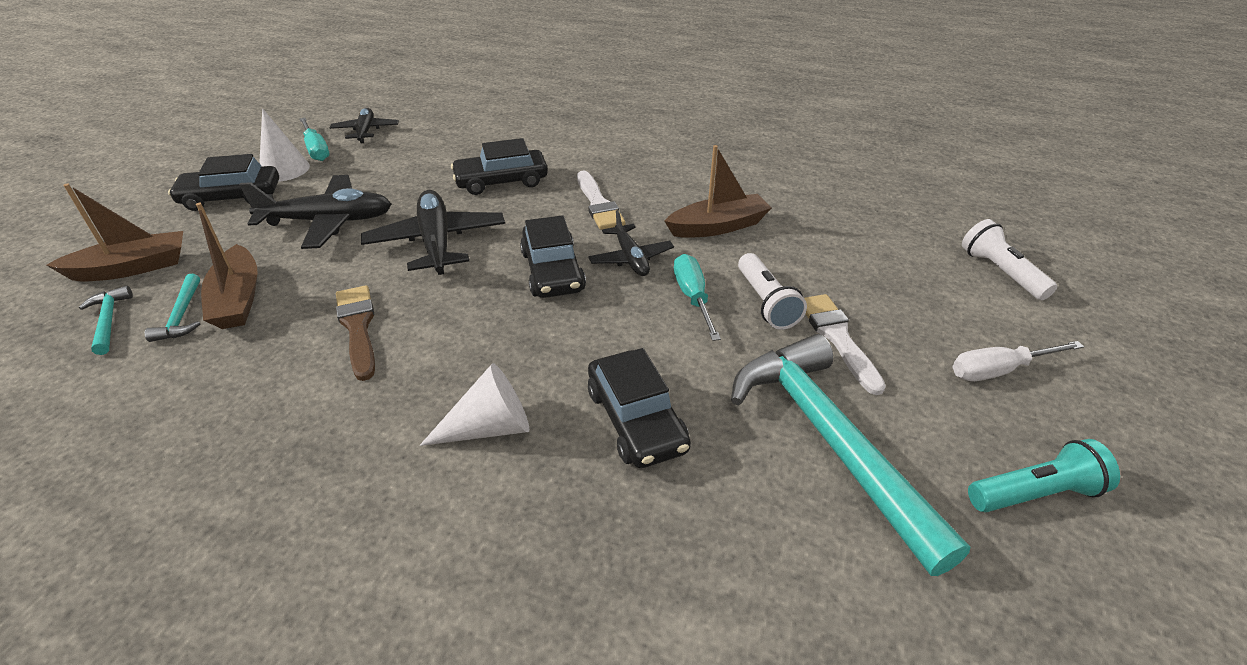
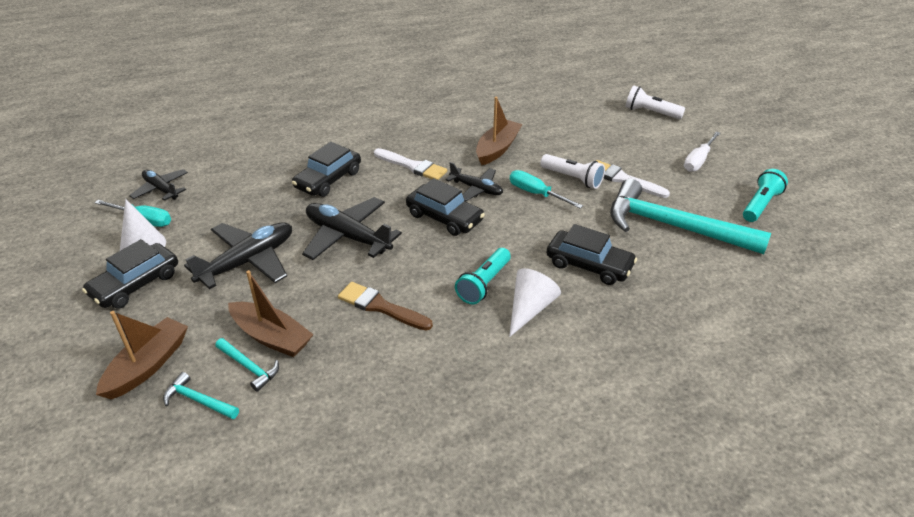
camera: 40 degrees left, 0 degrees up
(484, 366) = (484, 284): none -> turquoise flashlight

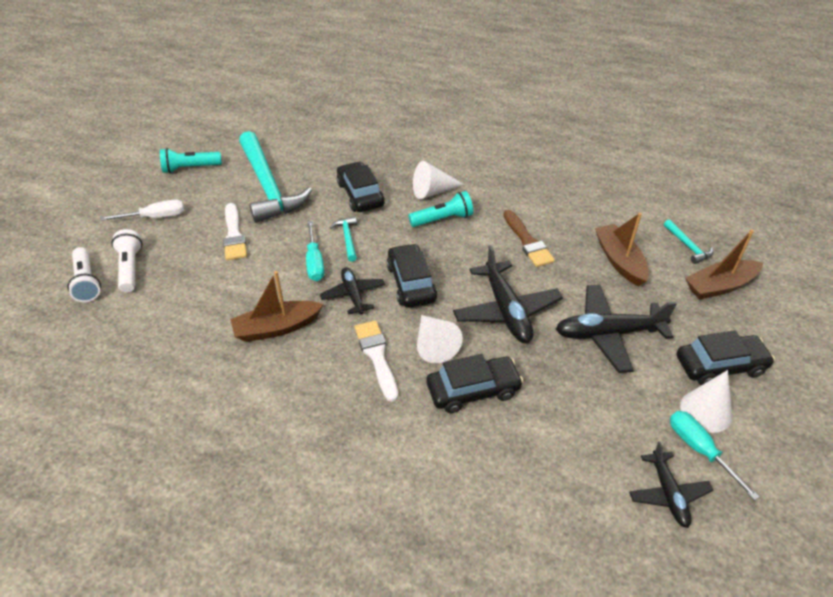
camera: 140 degrees left, 5 degrees up
(249, 367) = (645, 249): turquoise hammer -> turquoise hammer (347, 238)
(381, 190) = (434, 344): none -> white cone
(573, 178) = (267, 258): white flashlight -> white flashlight (130, 268)

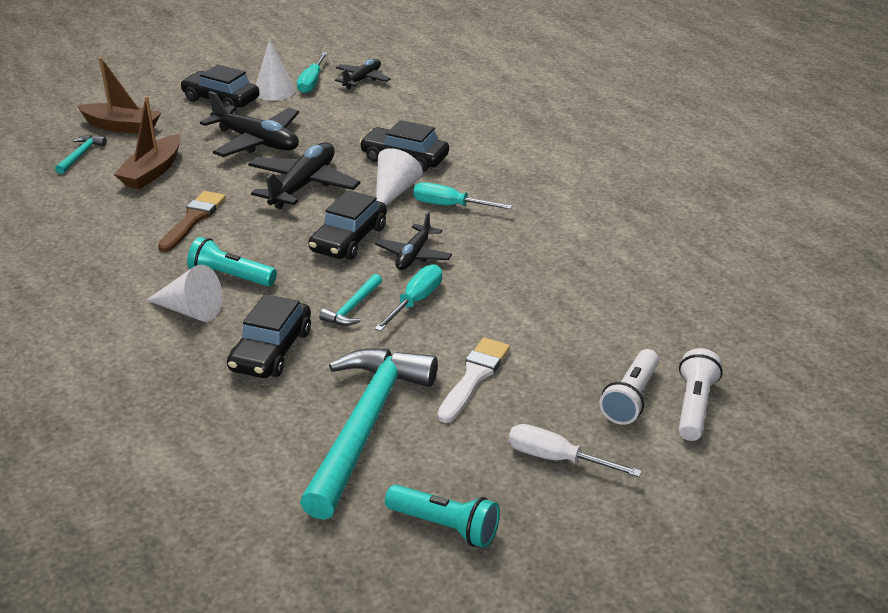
camera: 140 degrees left, 10 degrees down
(276, 328) = (514, 263): brown boat -> none
(377, 356) = (450, 206): white brush -> turquoise screwdriver

